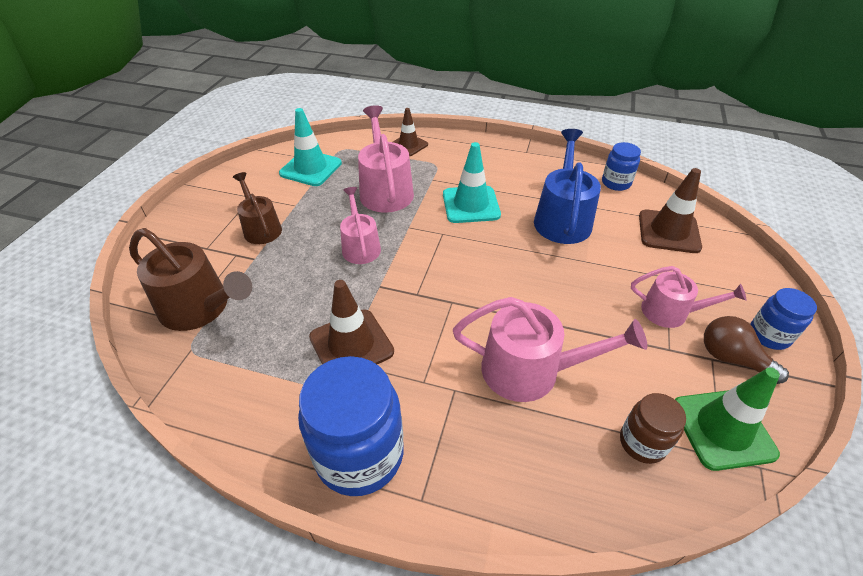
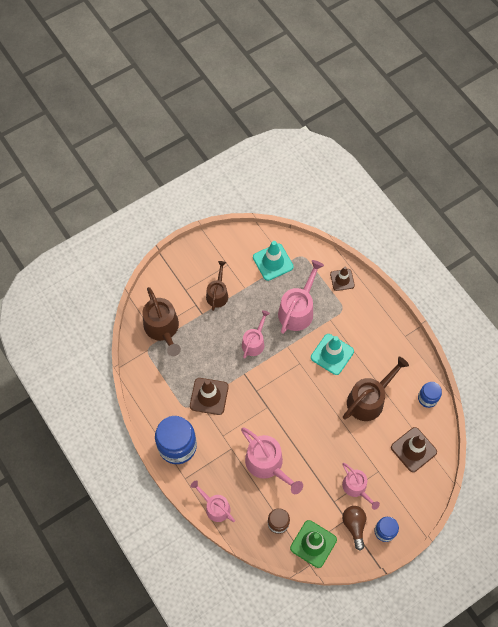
camera: 40 degrees right, 20 degrees up
(522, 505) = (215, 507): none -> pink watering can
(562, 219) = (369, 399): blue watering can -> brown watering can

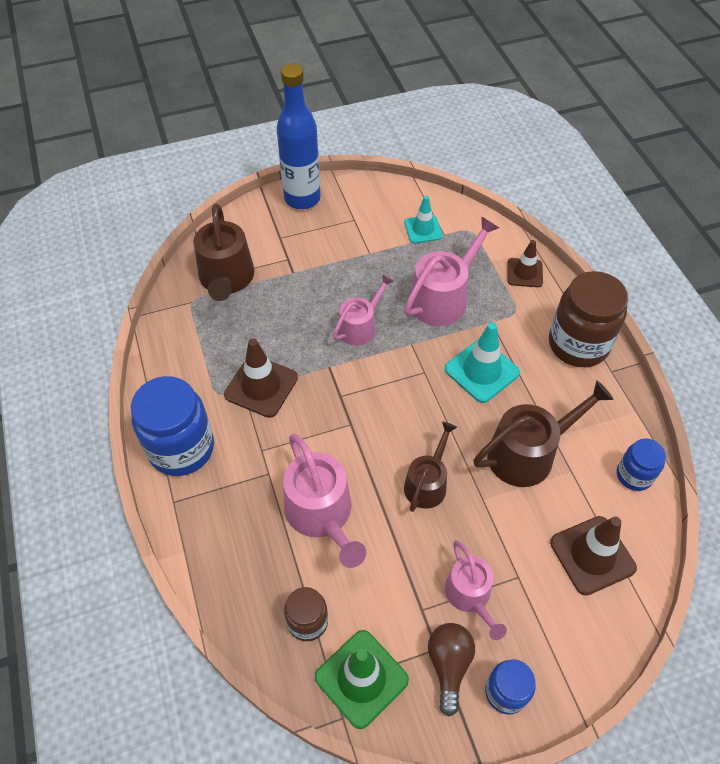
camera: 15 degrees right, 10 degrees down
(190, 256) = (302, 198): none -> blue bottle
(215, 507) = (206, 563): pink watering can -> none
(217, 294) = (326, 252): brown watering can -> brown watering can (427, 483)
(273, 262) = (423, 229): turquoise traffic cone -> turquoise traffic cone, size x0.66
(383, 323) = (578, 344): none -> brown jar

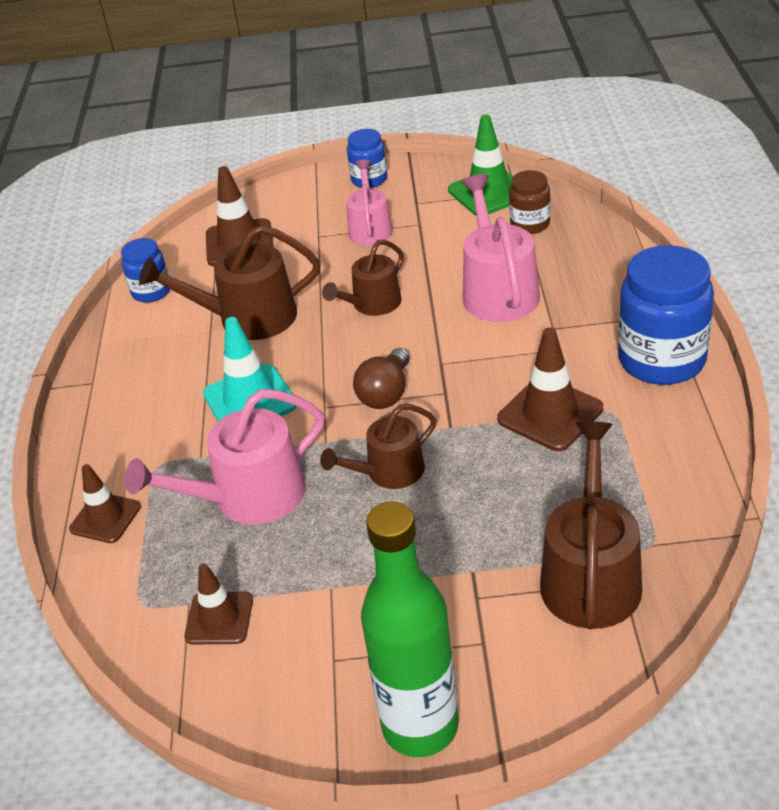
camera: 160 degrees left, 15 degrees down
(302, 198) = (420, 726): blue bottle -> green bottle
(360, 327) = (389, 472): pink watering can -> brown watering can
(423, 229) = (219, 618): turquoise traffic cone -> brown traffic cone
(449, 665) = (410, 194): brown light bulb -> brown light bulb (386, 393)
(578, 344) = (107, 415): brown jar -> none

